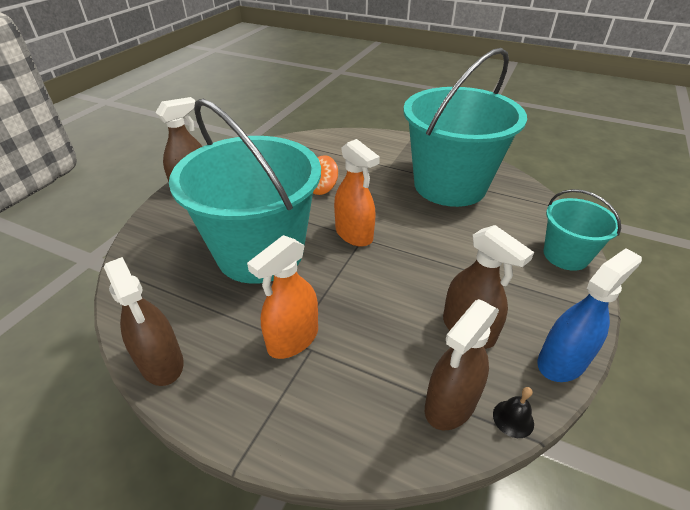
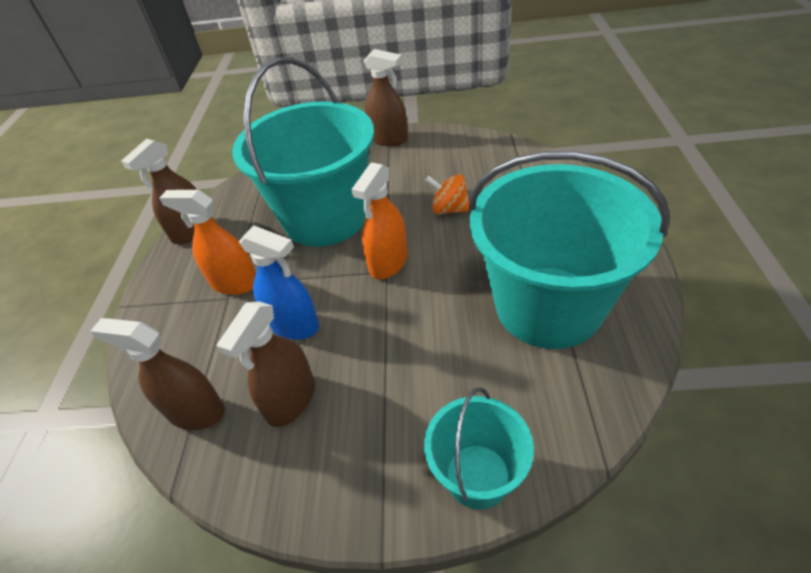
camera: 70 degrees right, 5 degrees up
(513, 418) = (190, 466): black bell -> none
(562, 362) = (275, 500): blue spray bottle -> blue spray bottle (294, 325)

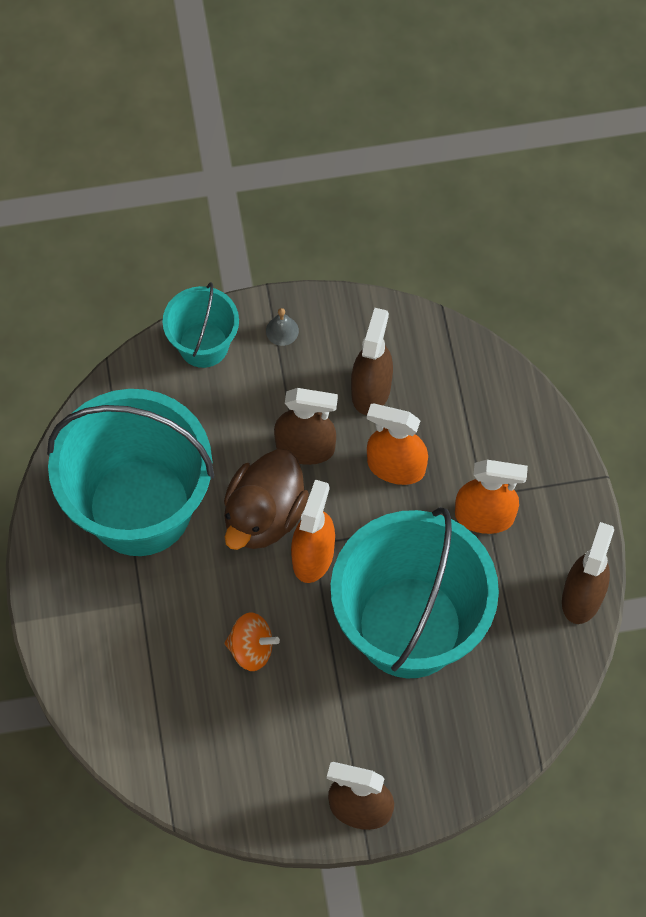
camera: 165 degrees right, 20 degrees up
(195, 411) = (455, 371): brown spray bottle -> brown spray bottle (305, 448)
(294, 325) = (396, 467): blue spray bottle -> orange spray bottle
(374, 484) = (282, 330): none -> grey bell
(426, 293) = (264, 515): none -> brown duck

